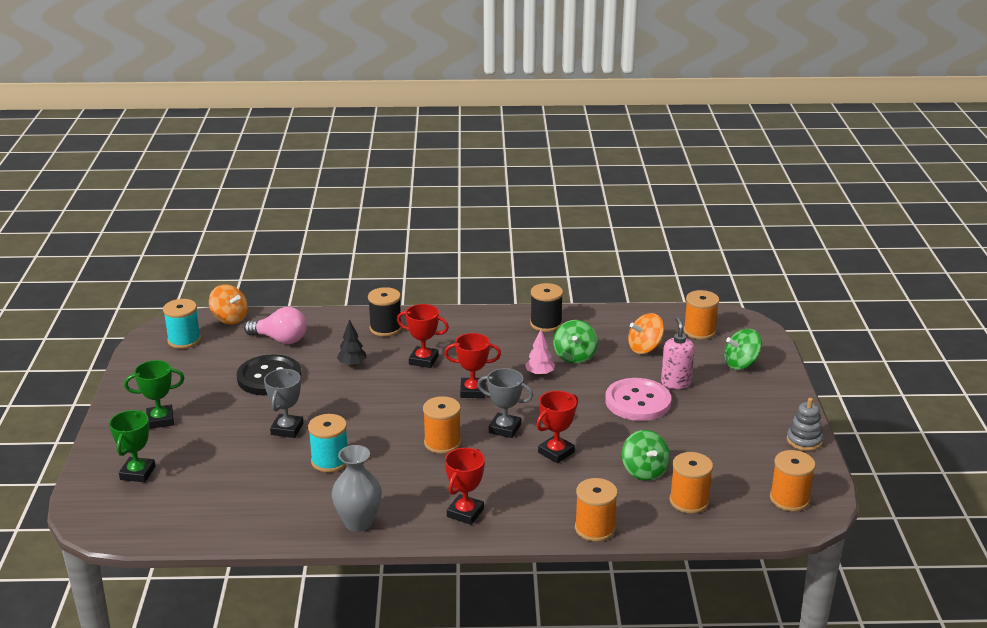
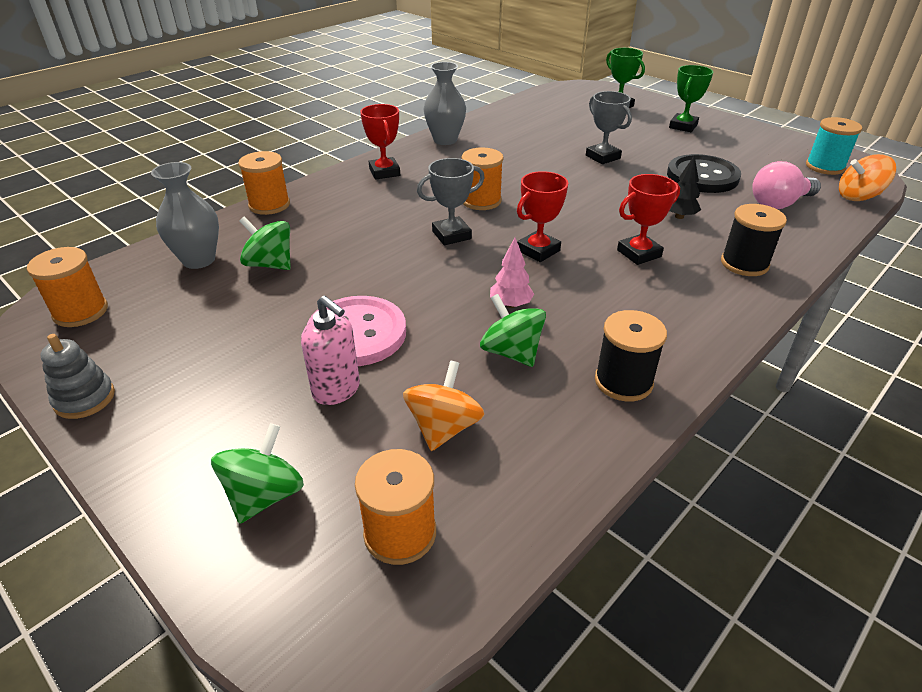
camera: 135 degrees right, 10 degrees up
(330, 461) = (532, 156): turquoise spool -> none
(556, 452) = (375, 239): red trophy -> none
(689, 501) = (199, 260): orange spool -> grey vase

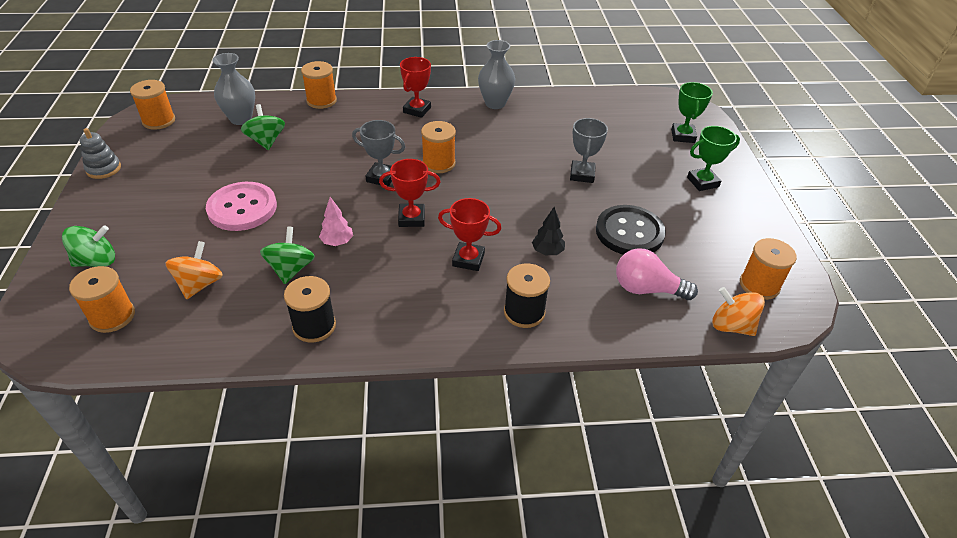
camera: 40 degrees right, 5 degrees up
(337, 390) = (189, 232): pink soap dispenser -> none
(444, 427) = (200, 284): orange spinning top -> orange spinning top turned 45 degrees counterclockwise
(825, 167) = (759, 285): turquoise spool -> orange spool

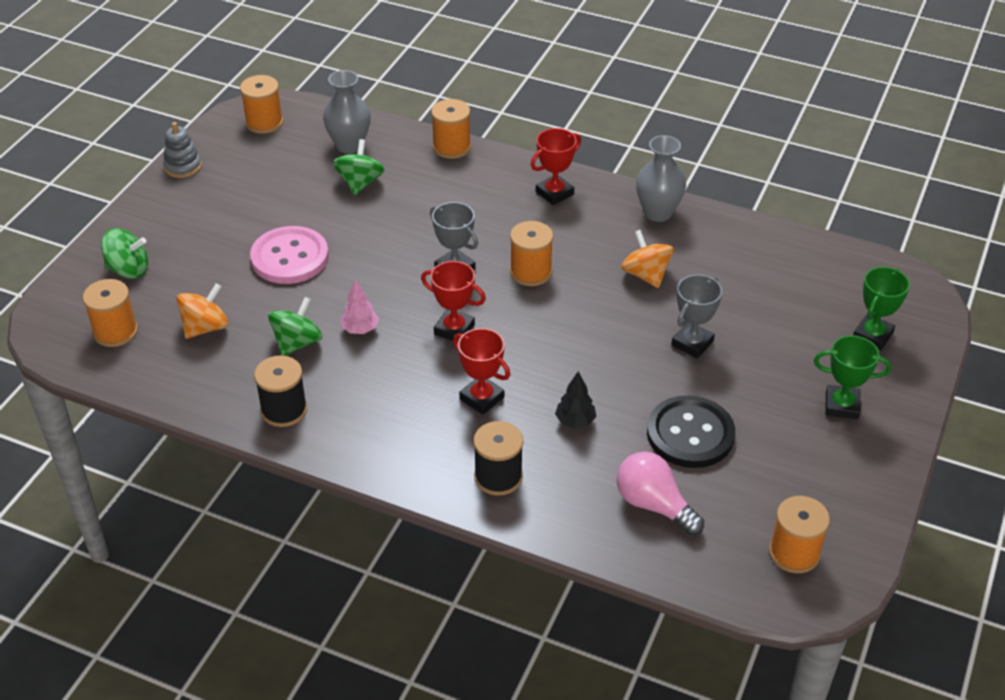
camera: 30 degrees right, 0 degrees up
(731, 326) = (716, 582): orange spinning top -> orange spinning top (646, 275)

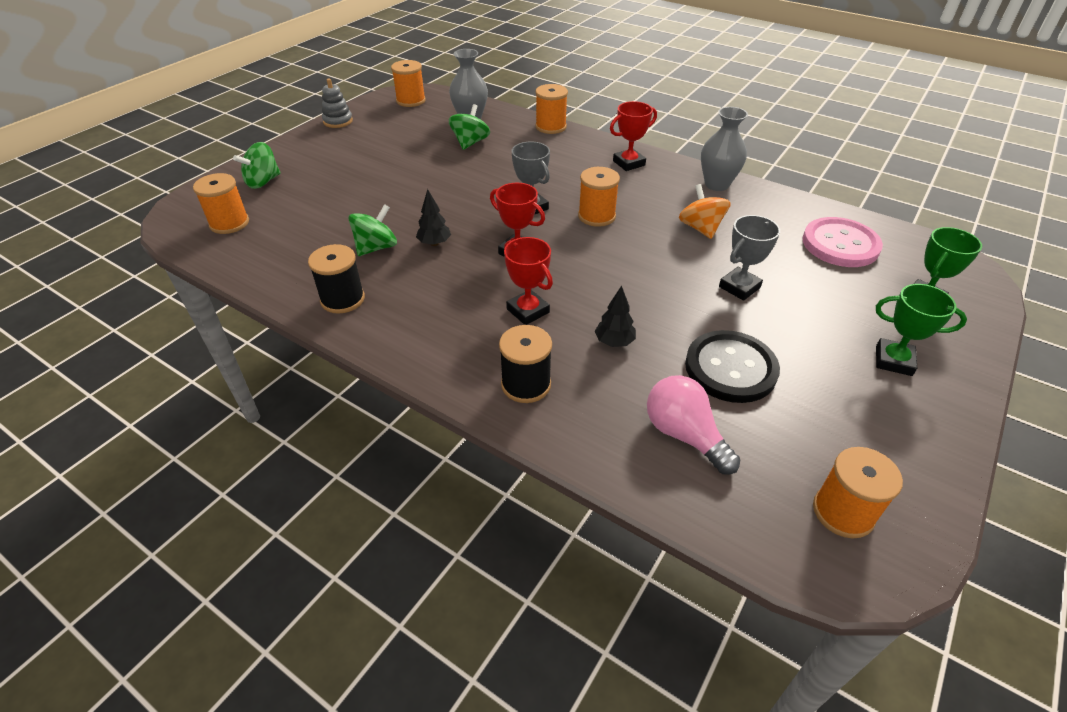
camera: 10 degrees right, 0 degrees up
(128, 270) = (263, 182): green spinning top -> green spinning top turned 120 degrees clockwise
(205, 327) = (304, 228): orange spinning top -> none
(290, 257) = (395, 186): pink button -> pink button (840, 244)
(360, 329) = (434, 243): pink tree -> black tree

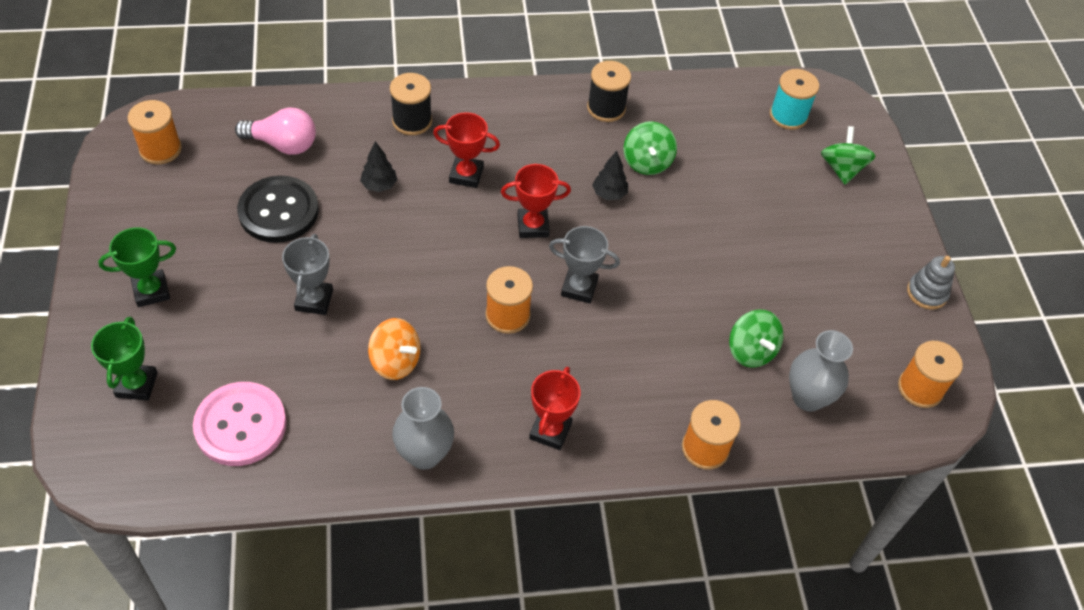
camera: 135 degrees right, 10 degrees up
(229, 223) = (788, 116): orange spool -> turquoise spool

